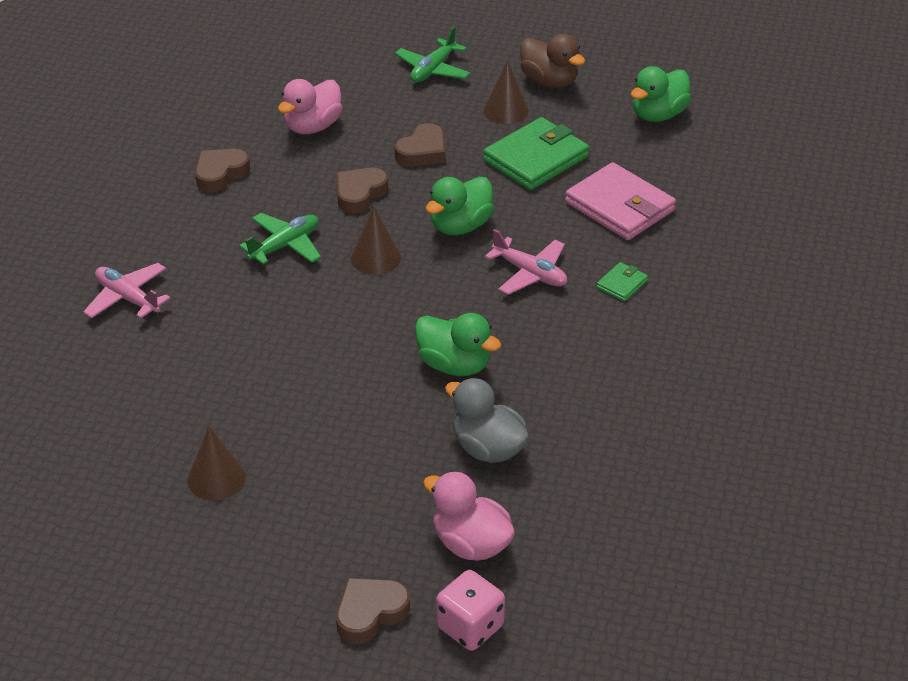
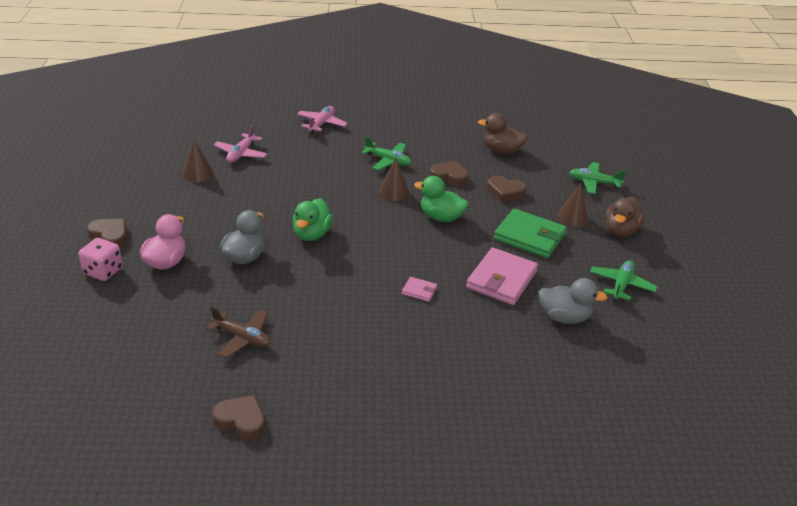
camera: 70 degrees right, 5 degrees down
(220, 174) = (438, 130): brown heart -> brown heart (241, 421)
(313, 127) = (502, 151): pink duck -> brown duck
(530, 273) = (410, 251): pink plane -> pink plane (241, 154)
(622, 284) = (419, 291): green wallet -> pink wallet
(658, 115) = (621, 285): green duck -> green plane
(678, 475) = (242, 338): none -> brown plane
(706, 176) = (564, 317): none -> grey duck

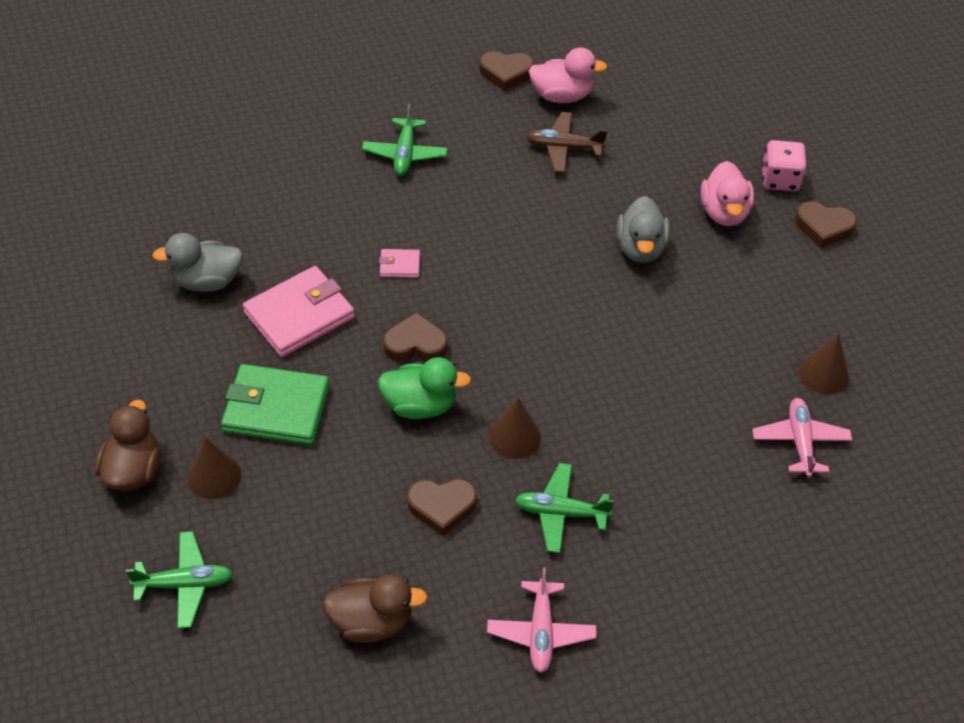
camera: 160 degrees right, 15 degrees up
(208, 383) = (561, 96): none -> pink duck
(312, 234) = (583, 311): green duck -> none
(321, 124) = (732, 578): pink plane -> pink plane (541, 632)
(501, 279) = (299, 315): pink wallet -> pink wallet turned 45 degrees clockwise
(505, 192) = (336, 500): brown heart -> brown heart (415, 344)
(621, 285) = (132, 357): green plane -> green plane (405, 154)

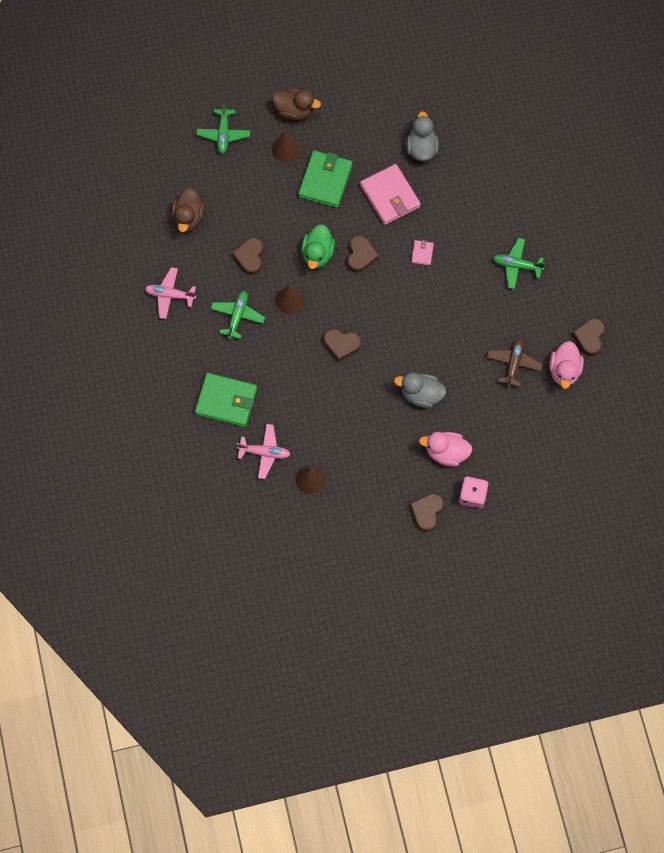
camera: 100 degrees right, 20 degrees up
(581, 355) = (341, 345): none -> brown heart
(725, 510) = (226, 401): none -> green wallet

